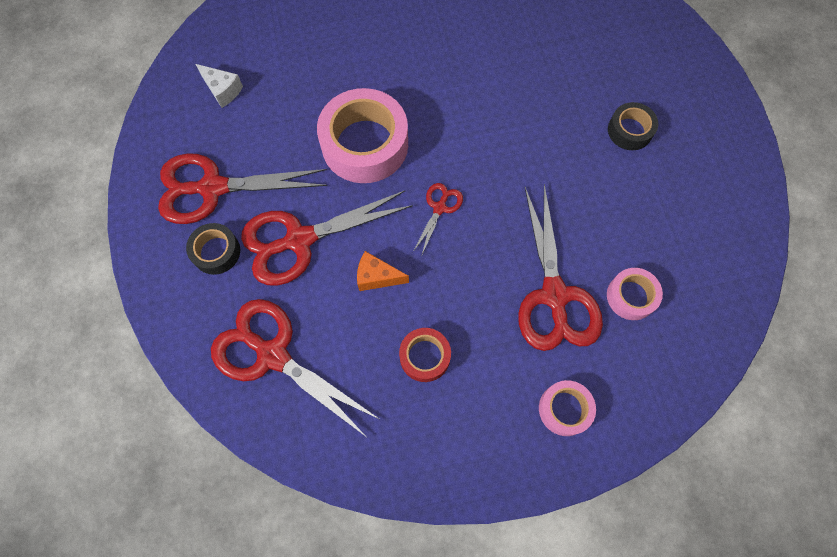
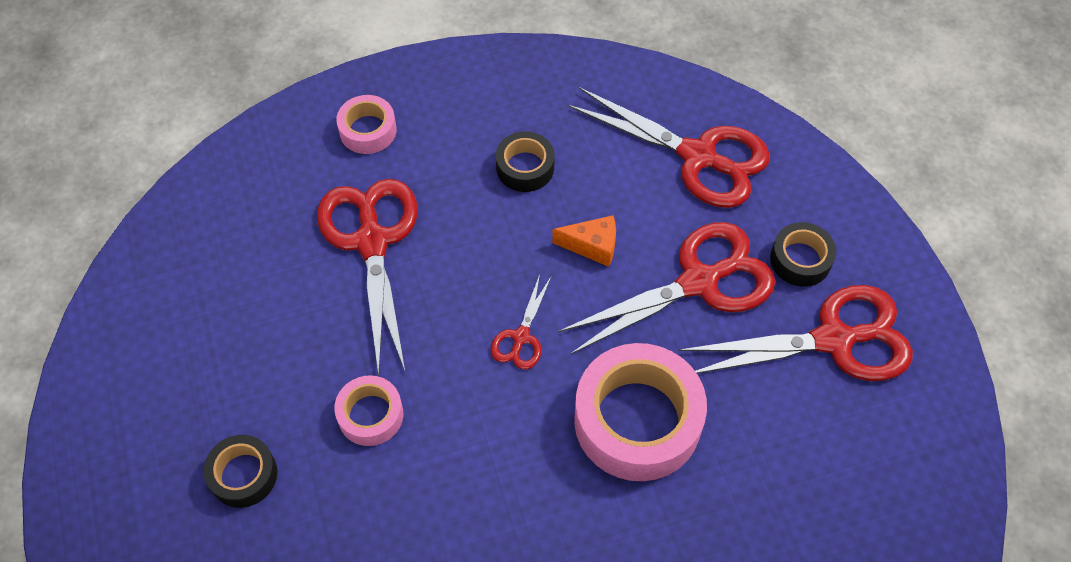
camera: 175 degrees right, 10 degrees down
(222, 90) = (873, 492): white cheese -> none
(424, 356) = (525, 167): red tape -> black tape
(631, 296) = (277, 248): pink tape -> pink tape (370, 415)

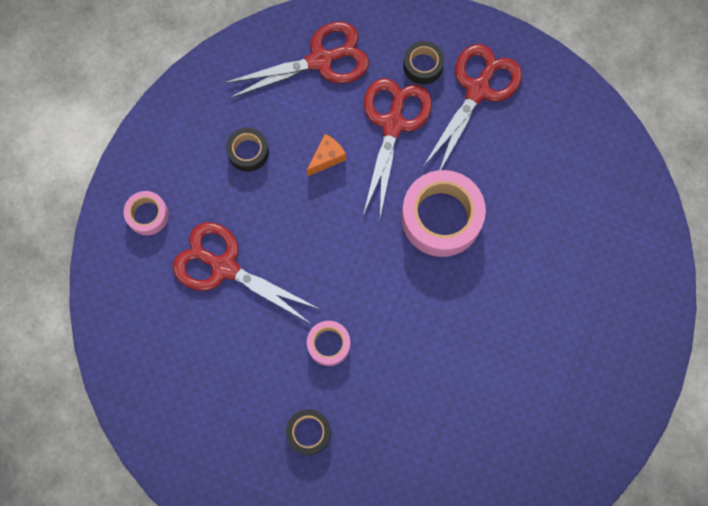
camera: 50 degrees left, 15 degrees up
(521, 337) = (348, 236): red scissors -> none

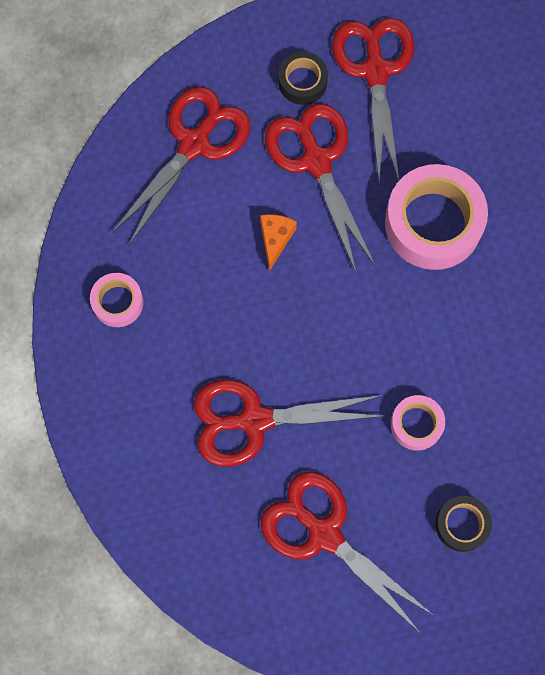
camera: 35 degrees left, 0 degrees up
(147, 215) = (134, 422): pink tape -> pink tape (117, 302)
(214, 373) = (324, 534): none -> red scissors
(248, 152) = (190, 287): black tape -> none

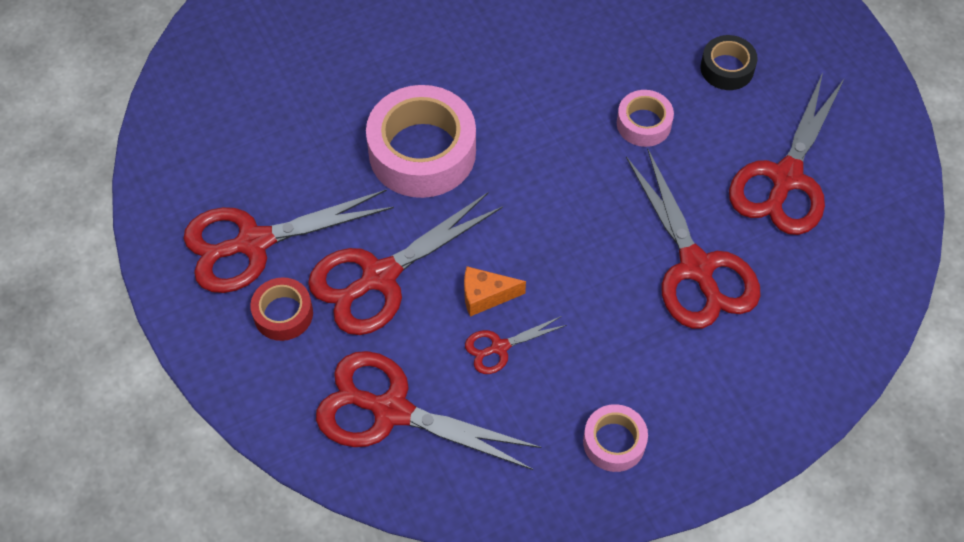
camera: 105 degrees left, 15 degrees down
(225, 238) = (499, 347): none -> red scissors
(302, 82) = (283, 314): black tape -> red tape

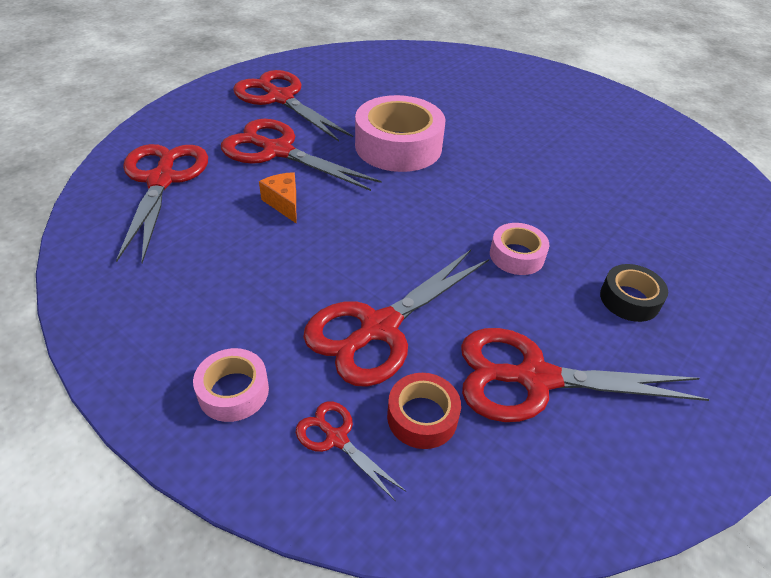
camera: 65 degrees right, 15 degrees down
(283, 314) = (229, 120): red tape -> red tape (422, 417)
(499, 347) = (237, 221): red scissors -> red scissors (336, 438)
(614, 442) = (159, 311): pink tape -> pink tape (233, 391)

